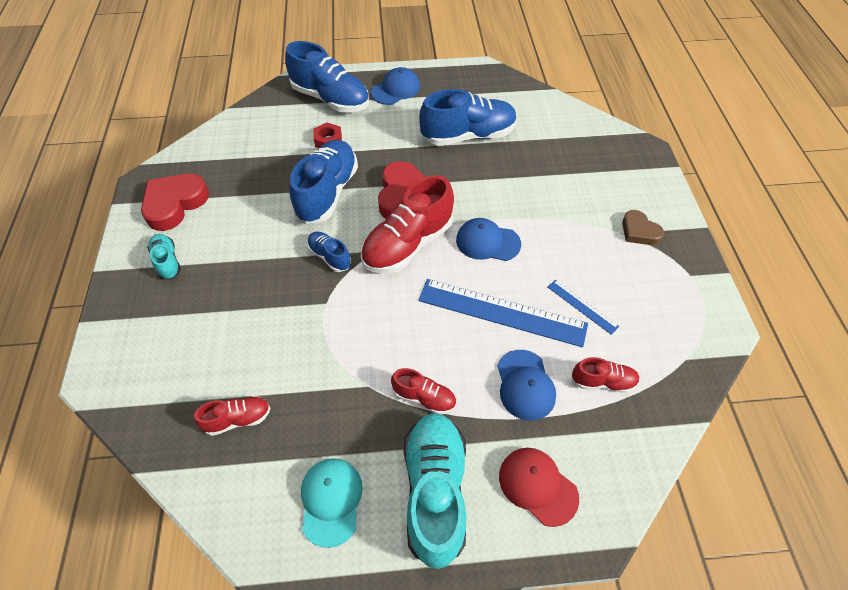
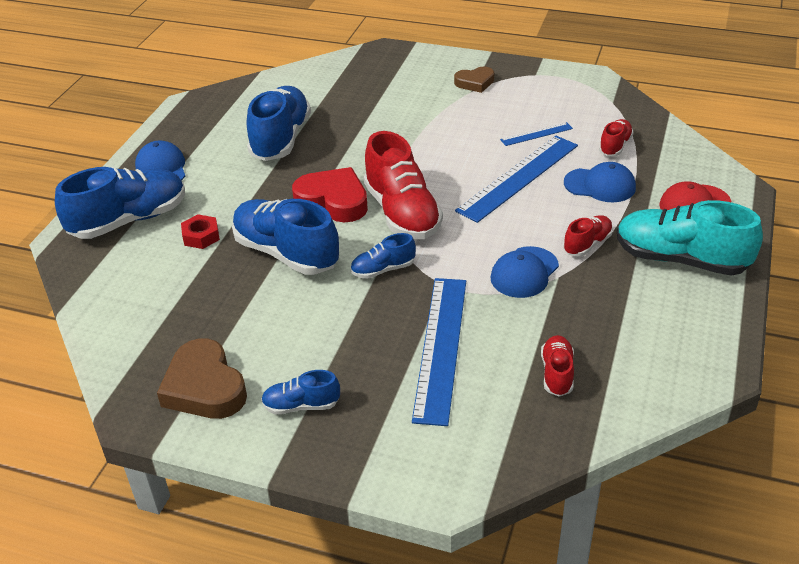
camera: 65 degrees left, 15 degrees down
(167, 261) = (301, 405): turquoise shoe -> blue shoe
(175, 204) = (204, 387): red heart -> brown heart
(249, 325) = (441, 347): none -> blue ruler
(331, 501) = (669, 323): turquoise cap -> none
(487, 242) = (432, 164): blue cap -> blue cap (524, 272)

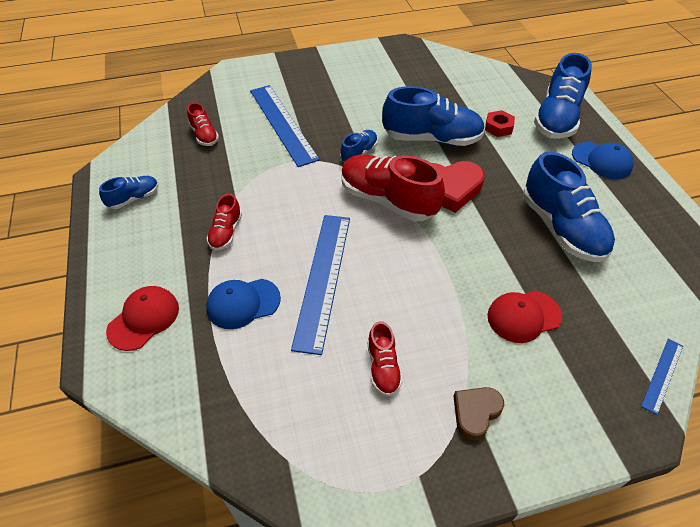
camera: 145 degrees right, 10 degrees up
(204, 387) = (387, 63): brown heart -> none
(301, 405) = (331, 73): blue shoe -> blue shoe (134, 198)
(387, 107) = (523, 316): none -> red cap
(524, 272) = (261, 189): blue cap -> none
(536, 134) = (344, 349): blue ruler -> blue ruler (662, 375)
(615, 146) = (251, 371): red shoe -> red shoe (383, 367)
(680, 259) = (144, 250): turquoise shoe -> none

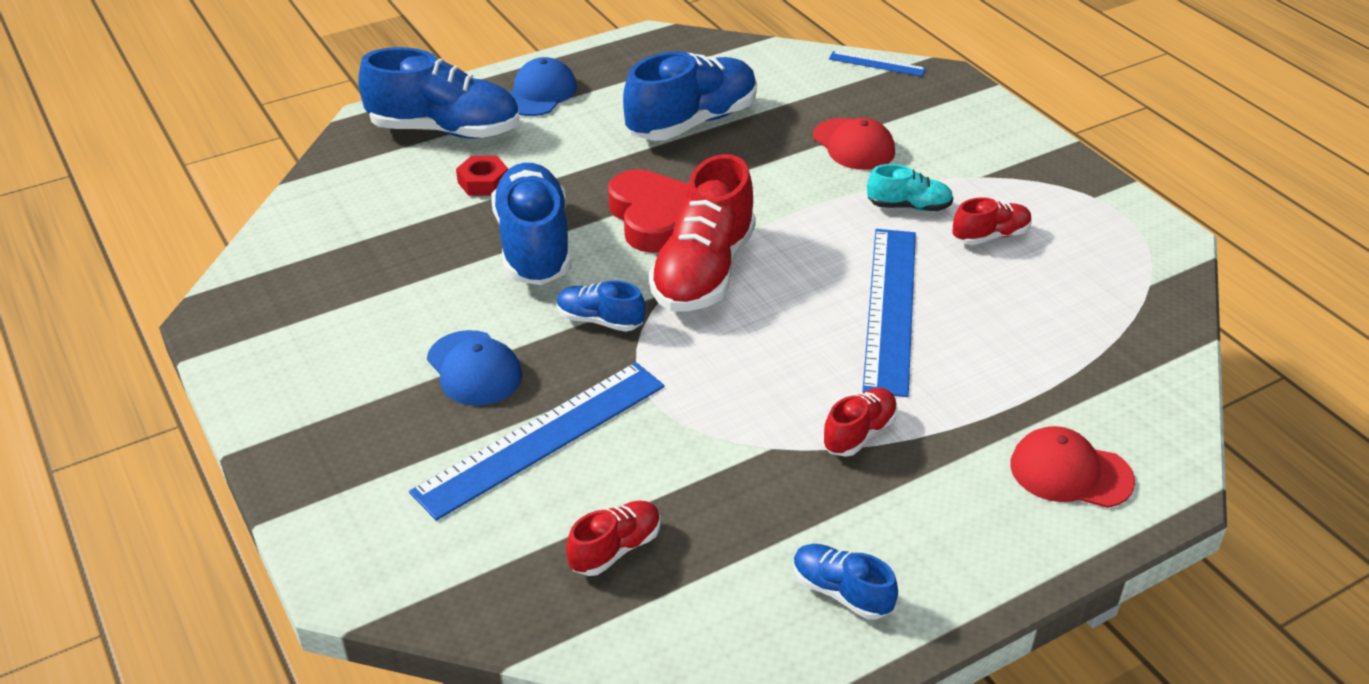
camera: 105 degrees left, 10 degrees down
(226, 233) = (859, 433): red shoe -> red shoe turned 45 degrees counterclockwise
(243, 303) = (978, 375): blue cap -> blue cap (474, 369)
(323, 279) = (890, 308): blue ruler -> blue ruler turned 75 degrees counterclockwise
(433, 326) = (909, 206): none -> turquoise shoe
(475, 413) = (1000, 168): brown heart -> none

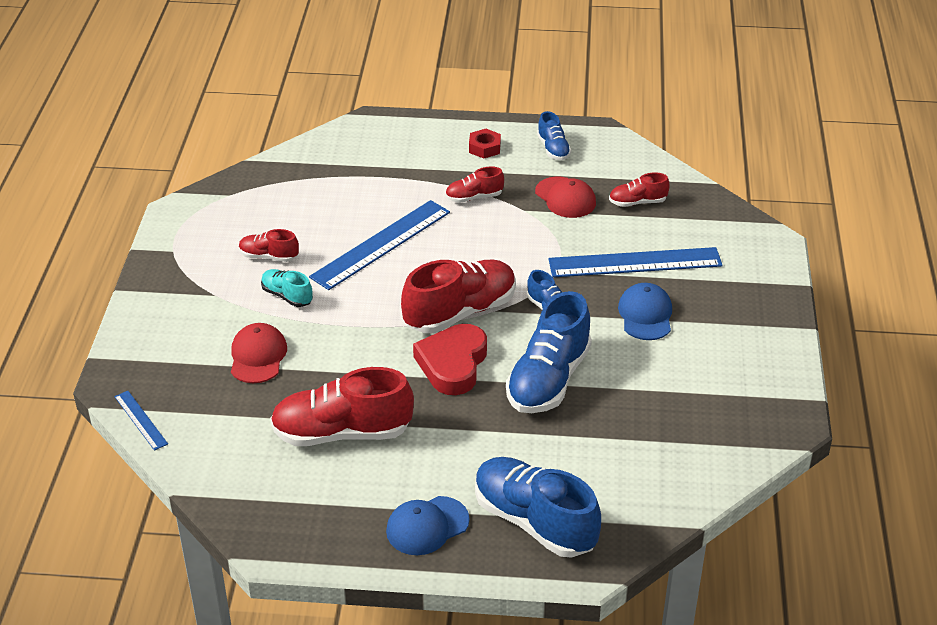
camera: 145 degrees left, 0 degrees up
(483, 182) = (543, 451): red nut -> red nut (484, 148)
(692, 122) = (342, 433): blue shoe -> red shoe
(1070, 472) = (400, 144): red cap -> red cap (565, 198)

